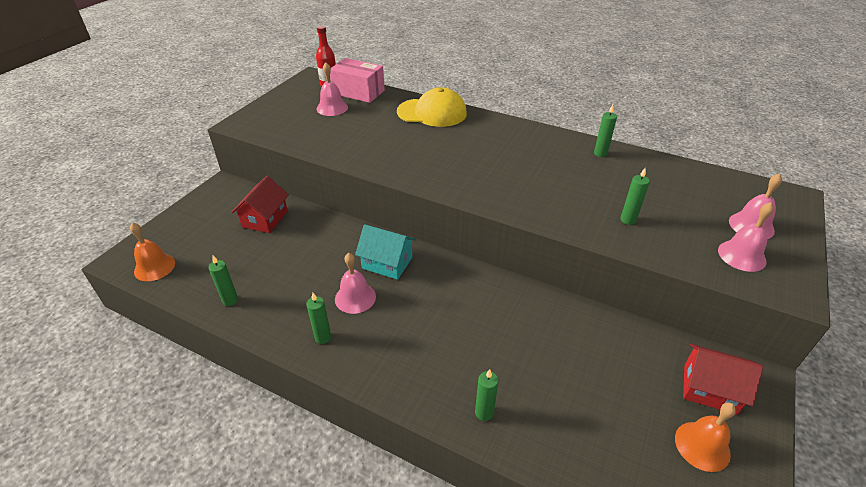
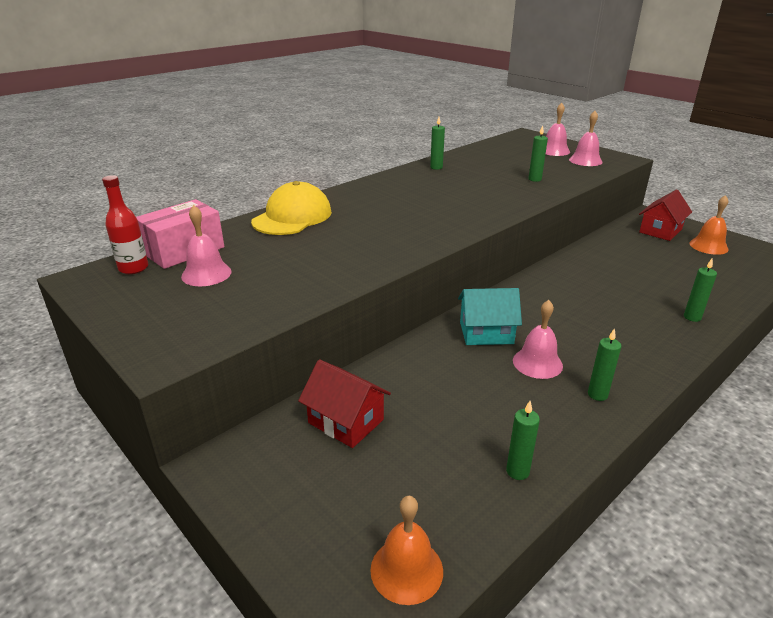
camera: 70 degrees left, 10 degrees down
(387, 263) = (486, 333): turquoise house -> turquoise house turned 45 degrees clockwise

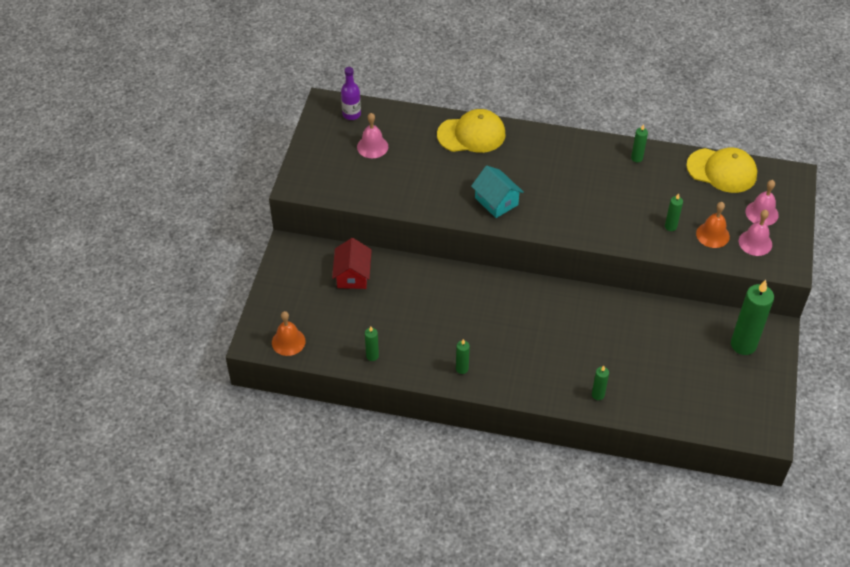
camera: 55 degrees right, 20 degrees up
(133, 268) = (351, 114): red bottle -> purple bottle
(184, 250) = (386, 119): pink box -> none
(486, 333) = (481, 296): turquoise house -> turquoise house (496, 201)
(491, 149) = (722, 170): none -> yellow cap
(537, 363) = (470, 332): pink bell -> none
(660, 231) = (743, 345): red house -> green candle
(708, 246) = (740, 383): orange bell -> orange bell (712, 235)

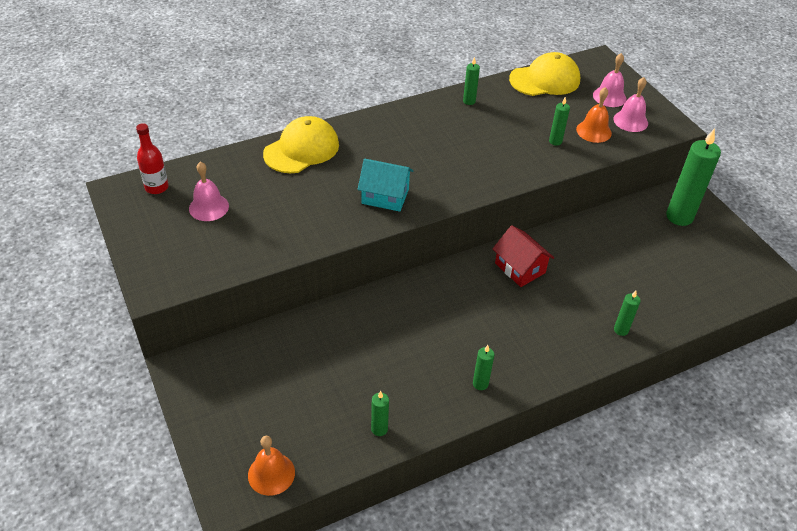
camera: 40 degrees left, 5 degrees down
(351, 114) = (157, 187): purple bottle -> red bottle
(352, 275) = (280, 356): red house -> red house (520, 268)

